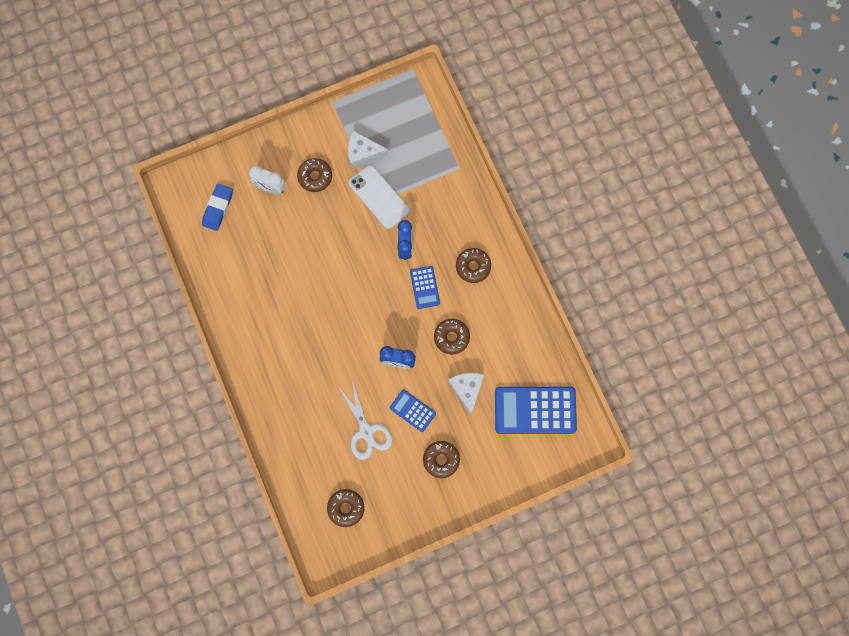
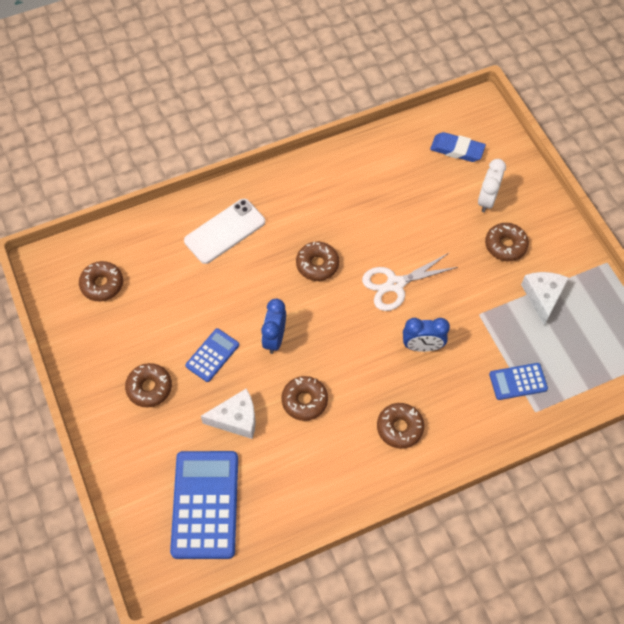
camera: 90 degrees right, 15 degrees down
(330, 327) = (317, 264): none -> brown donut
(366, 431) = (190, 305): white scissors -> white scissors (395, 284)
(379, 197) = (486, 315): white phone -> white phone (224, 231)
(425, 287) = (369, 369): blue calculator -> blue calculator (518, 382)

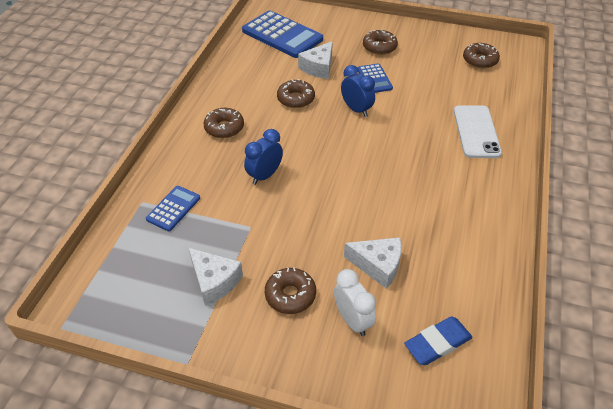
camera: 130 degrees right, 15 degrees down
(317, 264) = (396, 162): brown donut -> none
(395, 284) = (332, 194): white scissors -> none
(432, 213) = (378, 265): none -> white cheese

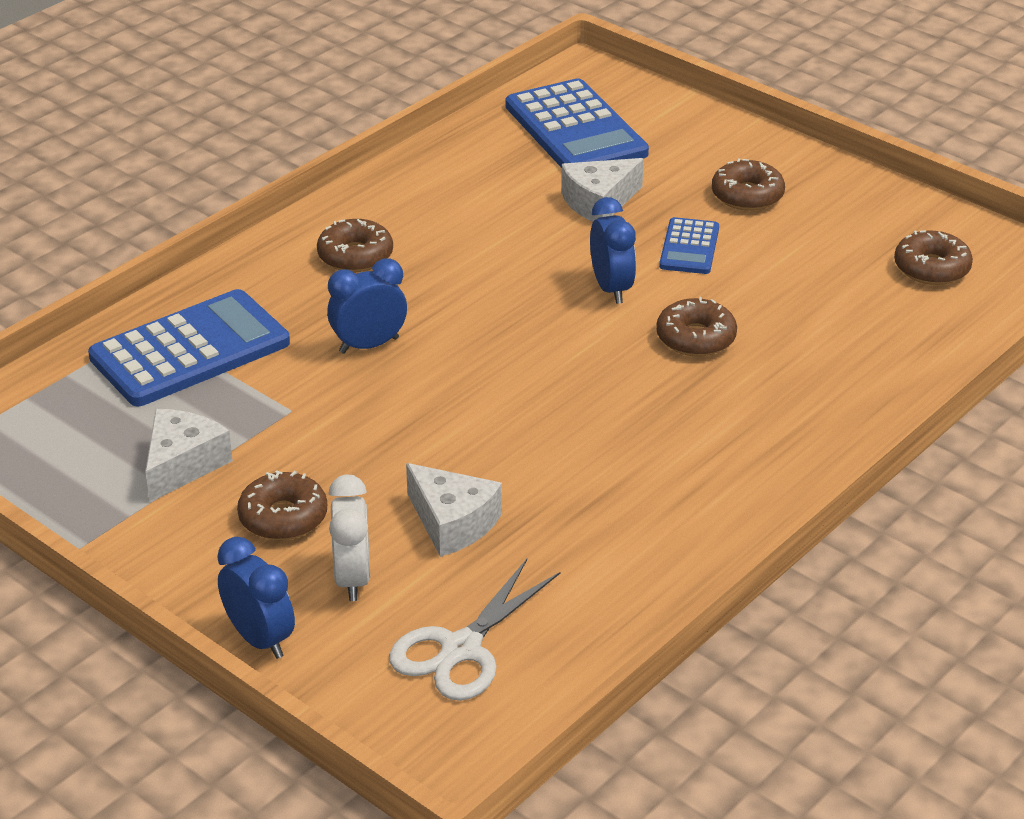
camera: 25 degrees right, 10 degrees down
(173, 208) = (190, 350): blue calculator -> blue calculator, size x1.92
(214, 281) = (183, 465): white cheese -> white cheese turned 135 degrees counterclockwise
(296, 99) = (515, 243): brown donut -> brown donut (696, 338)
(331, 382) = (260, 639): none -> blue clock
(437, 343) = (460, 649): blue eraser -> white scissors
(476, 132) = (808, 384): white phone -> none

